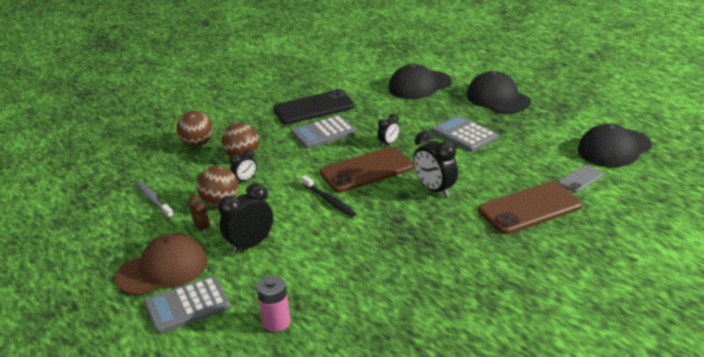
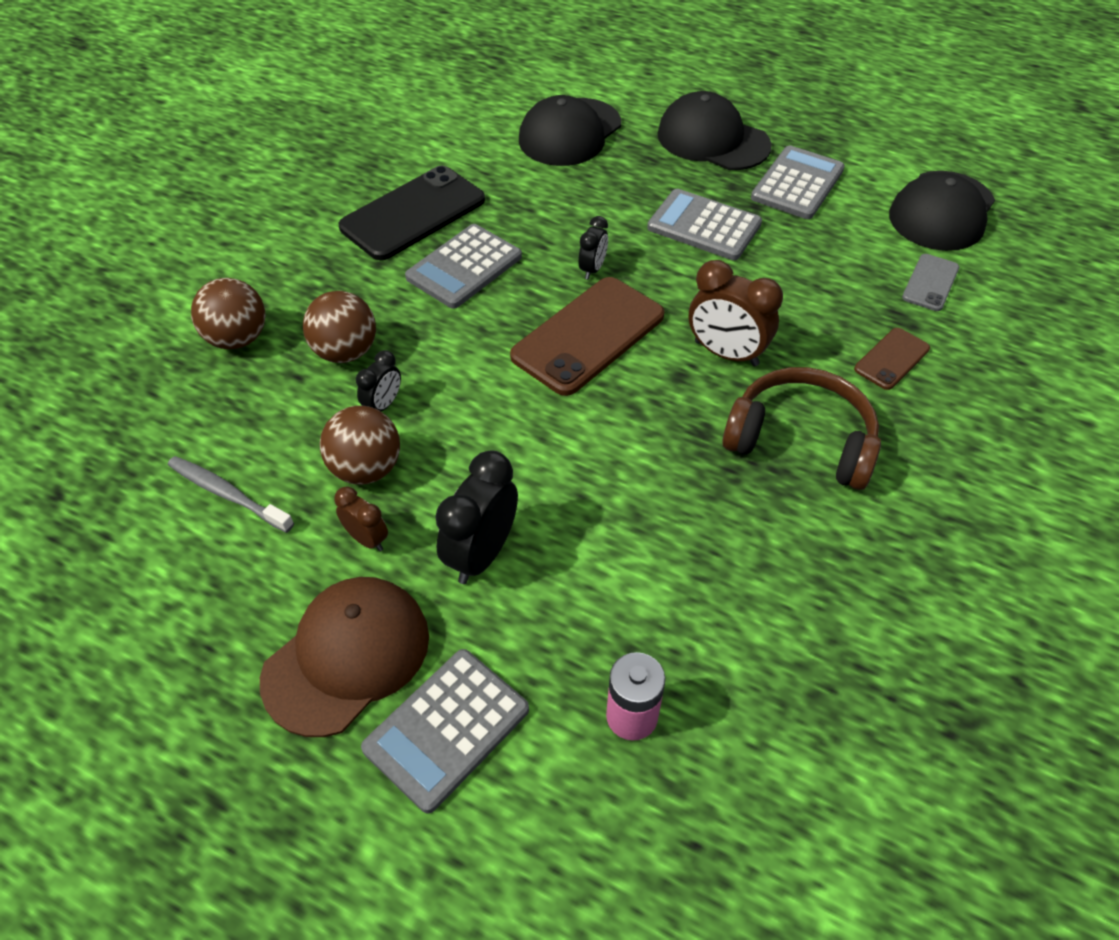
camera: 25 degrees left, 20 degrees up
(329, 200) = (563, 417): black toothbrush -> none
(435, 190) = (726, 353): black clock -> brown clock
(449, 233) = (801, 440): none -> brown headphones
(529, 208) = (892, 359): brown phone -> brown phone, size x0.51
(533, 124) = (797, 184): none -> grey calculator

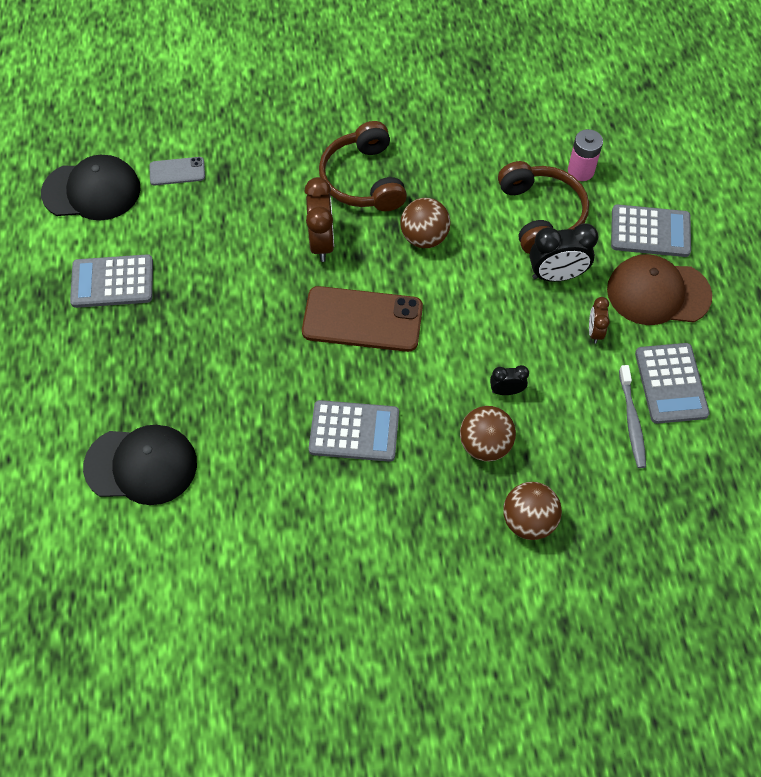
camera: 125 degrees left, 10 degrees up
(366, 469) = (555, 365): brown ball -> brown ball (424, 237)
(413, 214) = (322, 507): black phone -> none
(592, 269) = (297, 353): black clock -> none
(592, 604) = (541, 214): none -> brown headphones
(704, 226) = (202, 313): grey calculator -> grey calculator (670, 383)
(713, 140) = (87, 360): black cap -> none
(892, 359) = (264, 165): brown phone -> none

